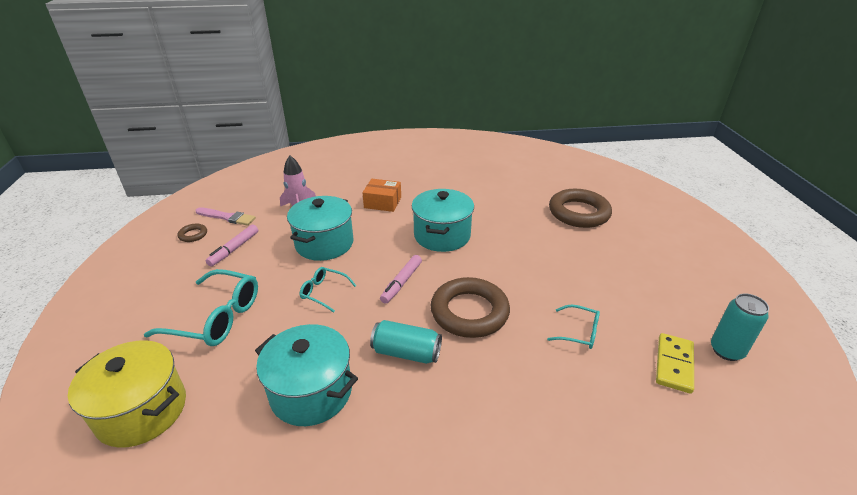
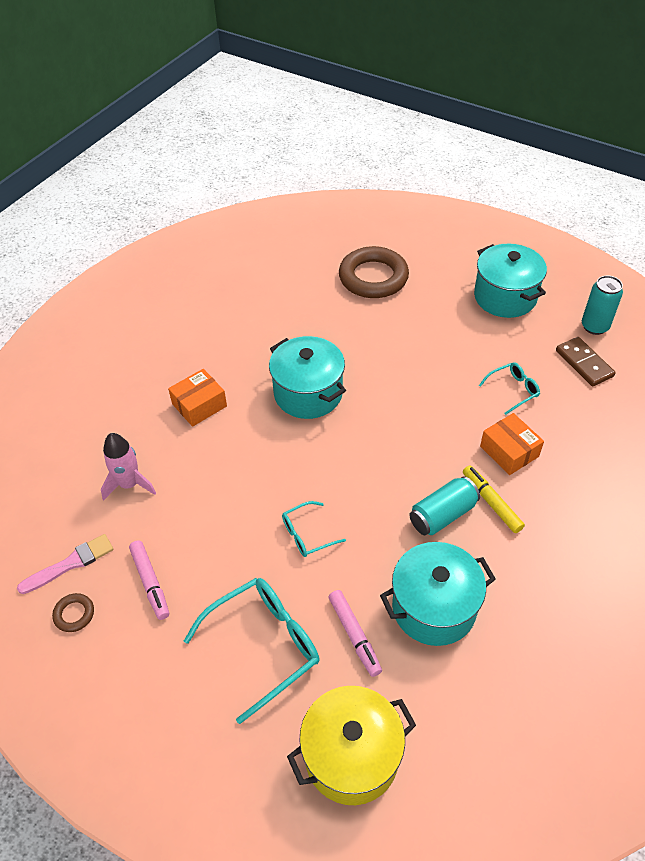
camera: 50 degrees left, 15 degrees up
(324, 244) = (225, 494): turquoise pot -> turquoise pot (505, 297)
(401, 283) = (349, 466): pink marker -> pink marker (354, 635)
(448, 376) = (491, 502): none -> yellow marker
(469, 312) = (432, 442): brown ring -> none
(513, 362) = (509, 451): none -> orange box
(674, 364) = (584, 363): yellow domino -> brown domino

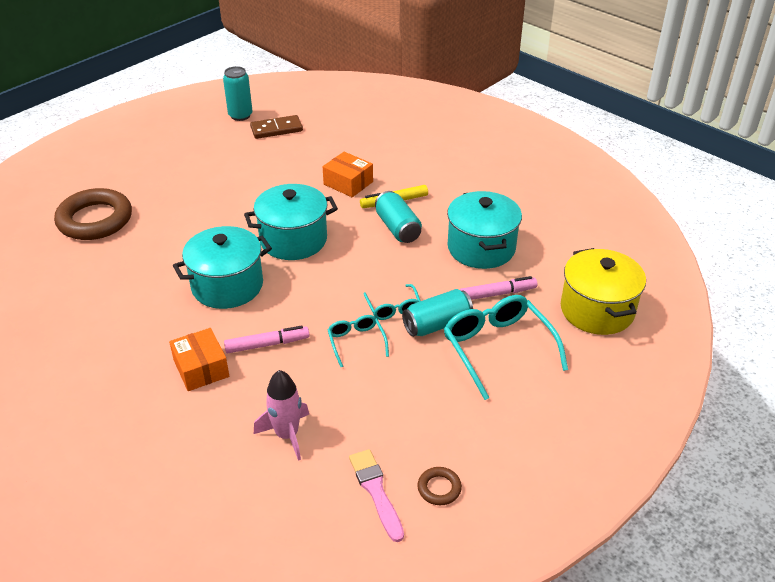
camera: 80 degrees left, 10 degrees down
(150, 582) = (416, 423): pink marker -> pink marker (267, 344)
(290, 580) = (437, 324): none -> turquoise can
(505, 297) = (177, 150): turquoise pot -> turquoise pot (293, 240)
(509, 451) = (348, 183): orange box -> orange box turned 60 degrees clockwise
(513, 390) = (286, 168): turquoise glasses -> turquoise glasses (356, 342)

